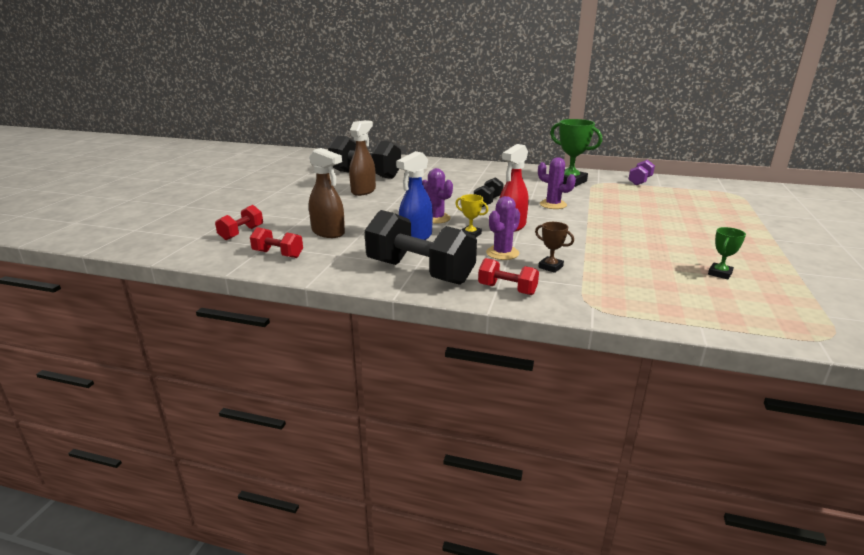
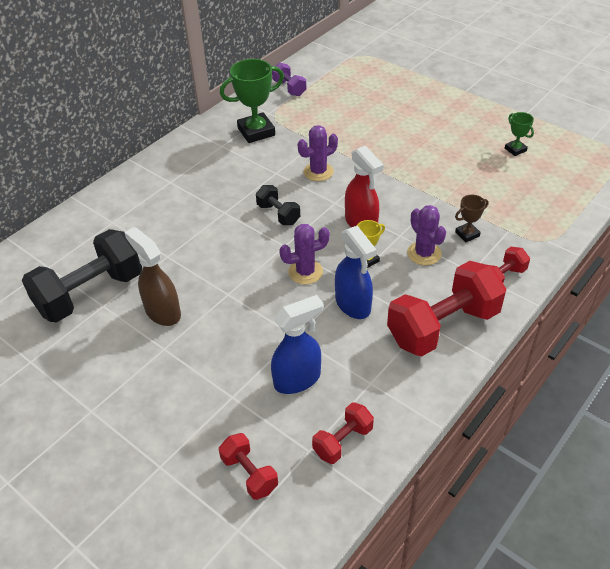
camera: 65 degrees left, 20 degrees up
(328, 233) = (297, 379): brown spray bottle -> blue spray bottle
(419, 272) = (443, 326): black dumbbell -> red dumbbell

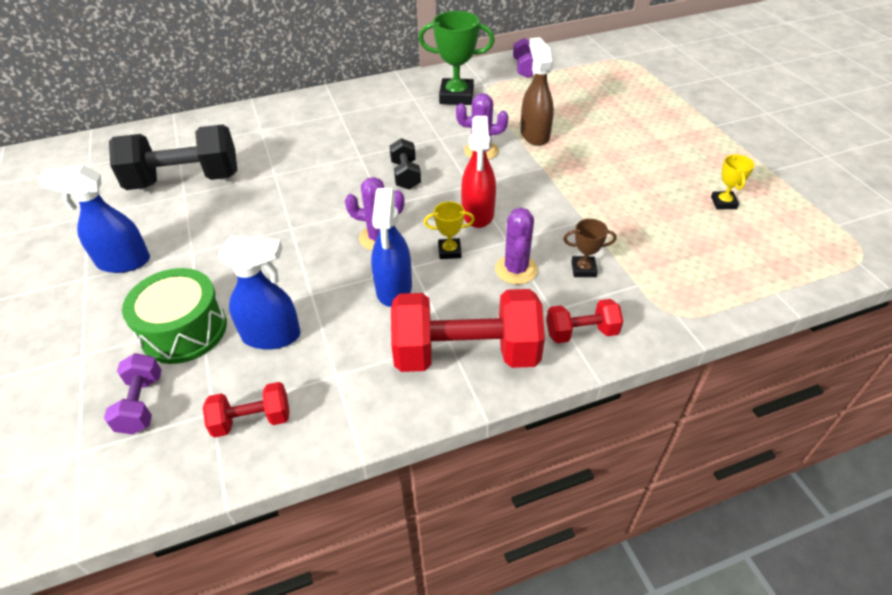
camera: 30 degrees right, 0 degrees up
(112, 383) = (123, 262): none -> blue spray bottle
(162, 312) = (222, 220): brown spray bottle -> brown spray bottle (534, 135)
(224, 408) = (184, 330): none -> green drum
(249, 474) = (141, 404): red dumbbell -> purple dumbbell
(515, 149) = (723, 203): green trophy -> yellow trophy

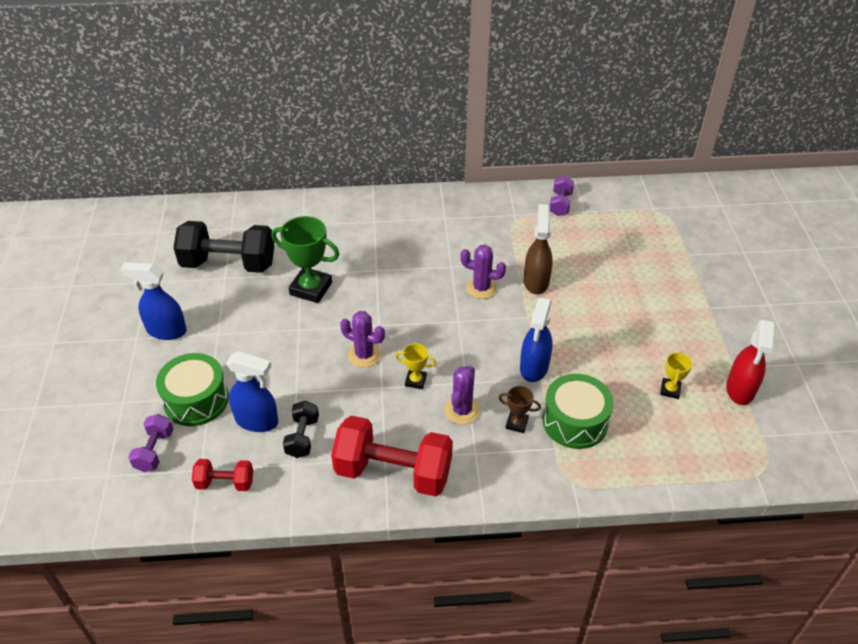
camera: 15 degrees right, 0 degrees up
(394, 289) = (359, 404): blue spray bottle -> blue spray bottle (534, 367)
(405, 175) = (407, 299): black dumbbell -> black dumbbell (302, 437)
(456, 96) = (484, 224): green trophy -> green trophy (311, 288)
(478, 214) = (452, 351): red spray bottle -> red spray bottle (740, 390)
(581, 332) = (489, 477): red dumbbell -> none
(645, 253) = (575, 421): none -> green drum

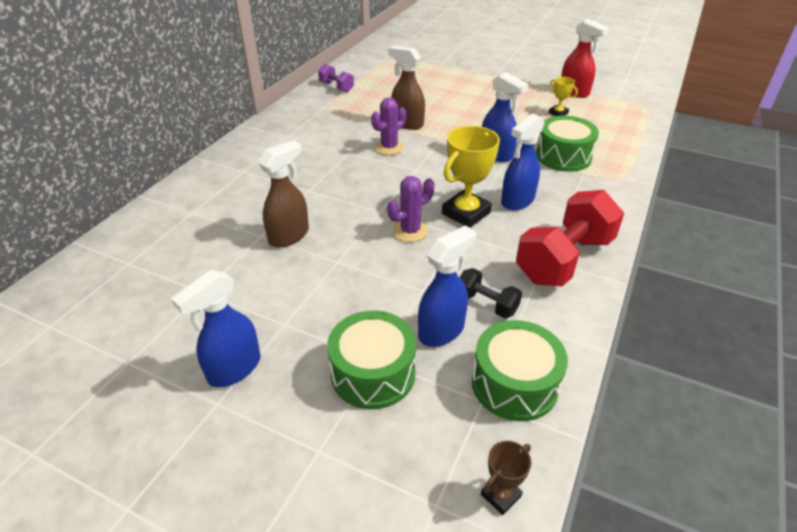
camera: 60 degrees left, 5 degrees down
(154, 451) = (426, 438): purple dumbbell -> none
(225, 483) = (514, 384): red dumbbell -> green drum
(229, 264) = (184, 282): black dumbbell -> none
(311, 288) = (289, 235): green trophy -> brown spray bottle
(415, 381) = (466, 213): yellow trophy -> yellow trophy, size x1.95
(462, 410) = (517, 201): purple cactus -> blue spray bottle
(516, 423) = (549, 181): brown trophy -> brown trophy (500, 495)

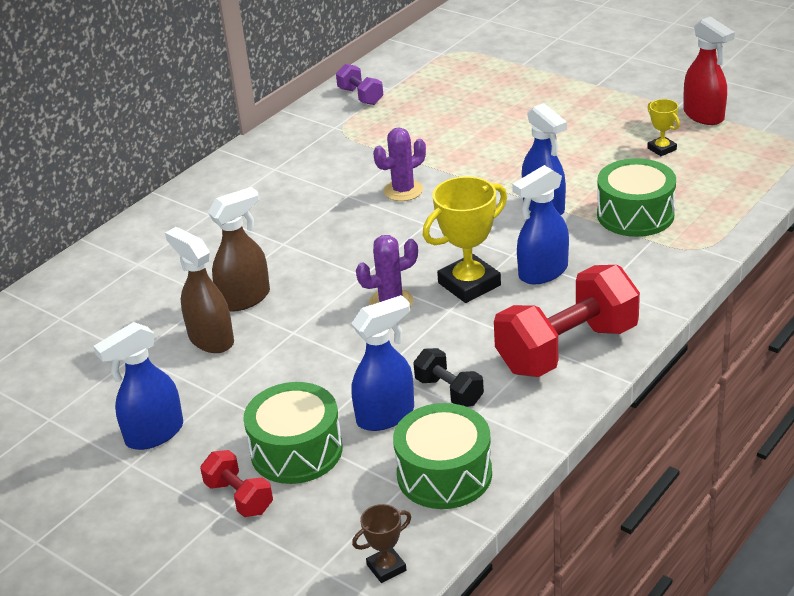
camera: 15 degrees right, 5 degrees down
(332, 429) = (239, 497): none -> red dumbbell
(407, 123) = (439, 156): brown spray bottle -> brown spray bottle (211, 339)

